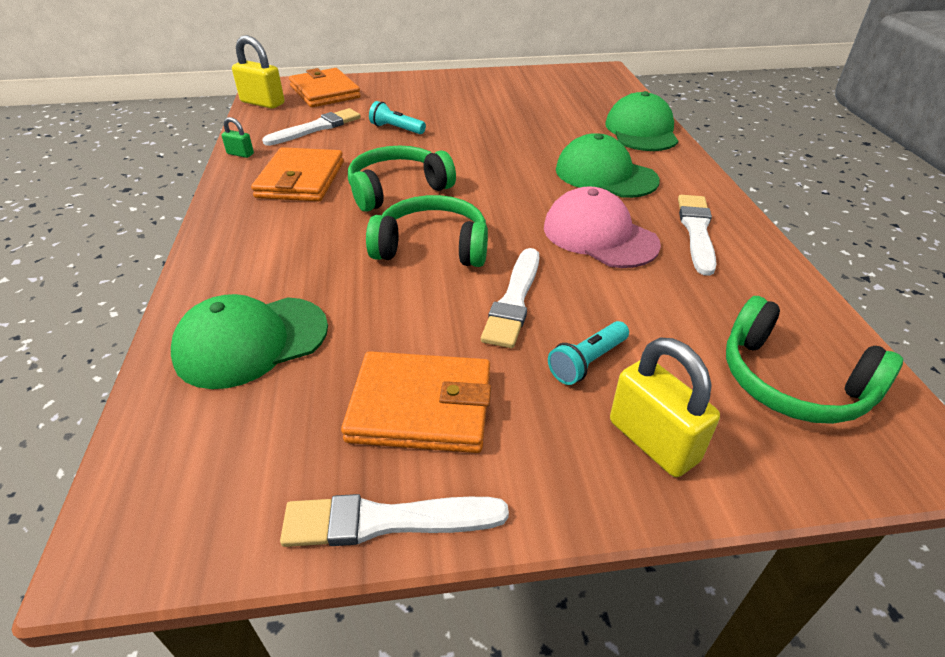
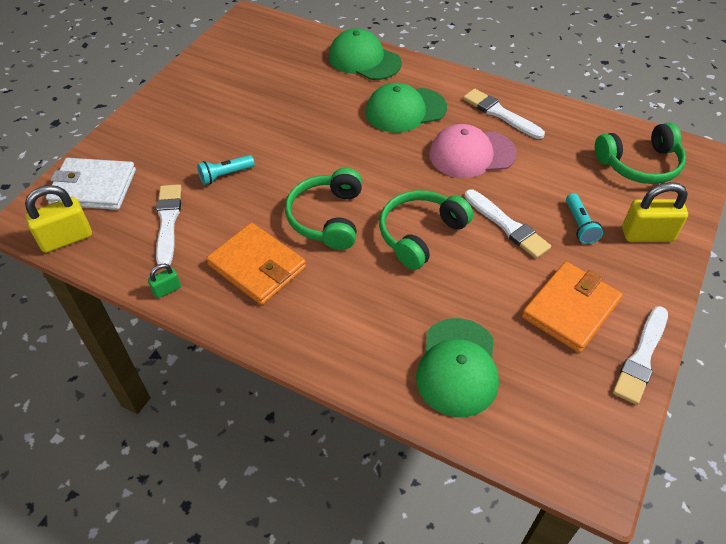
camera: 55 degrees left, 10 degrees up
(325, 92) = (93, 187): orange wallet -> white wallet

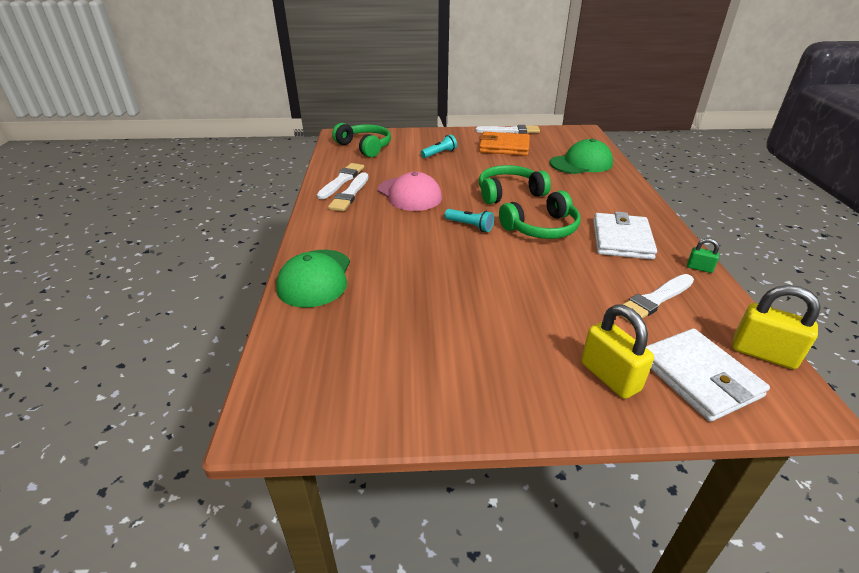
camera: 120 degrees left, 15 degrees down
(225, 175) = (566, 294): turquoise flashlight -> turquoise flashlight (470, 226)
(257, 266) = (621, 239): orange wallet -> white wallet
(405, 110) = (381, 232): green cap -> none
(420, 234) = (509, 193): green headphones -> green headphones turned 150 degrees clockwise
(507, 226) = (465, 171): white brush -> white brush (341, 180)
(647, 234) = (425, 138): yellow padlock -> yellow padlock (610, 376)

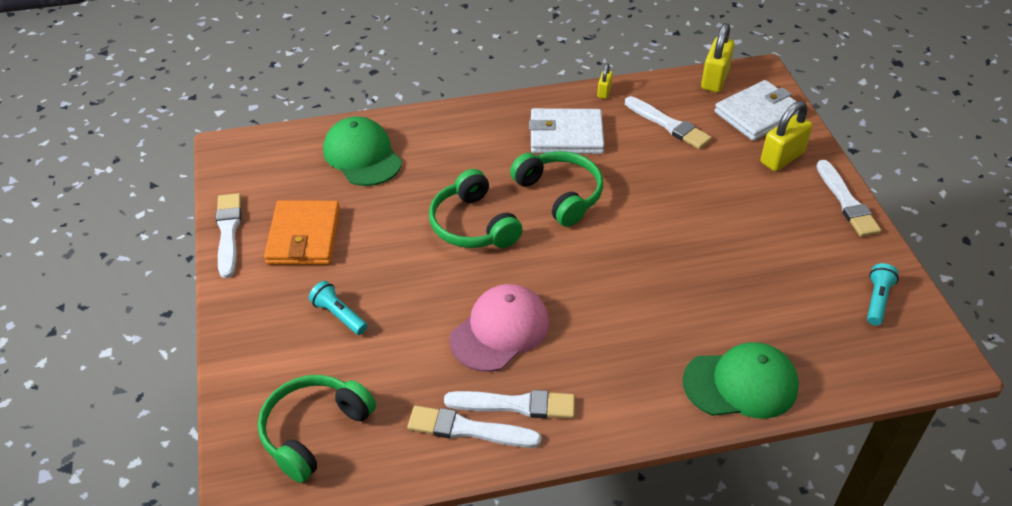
camera: 100 degrees left, 10 degrees up
(470, 226) = (573, 256): turquoise flashlight -> turquoise flashlight (877, 300)
(527, 415) = (846, 202): none -> white brush
(699, 268) = (604, 92): green padlock -> yellow padlock

